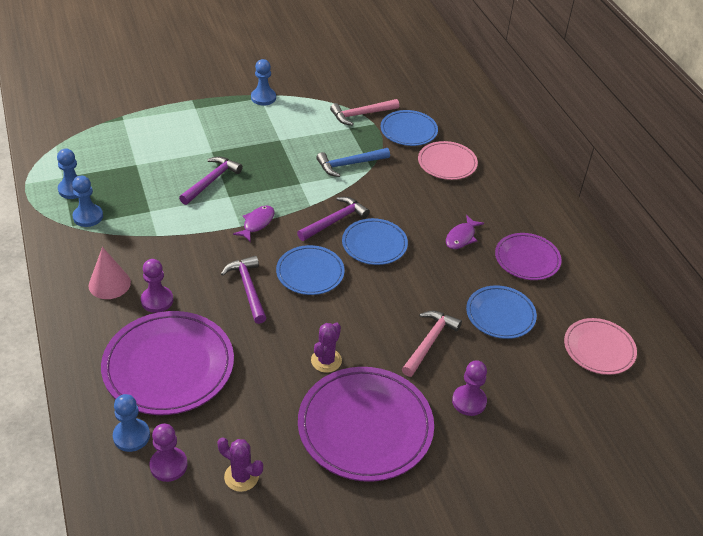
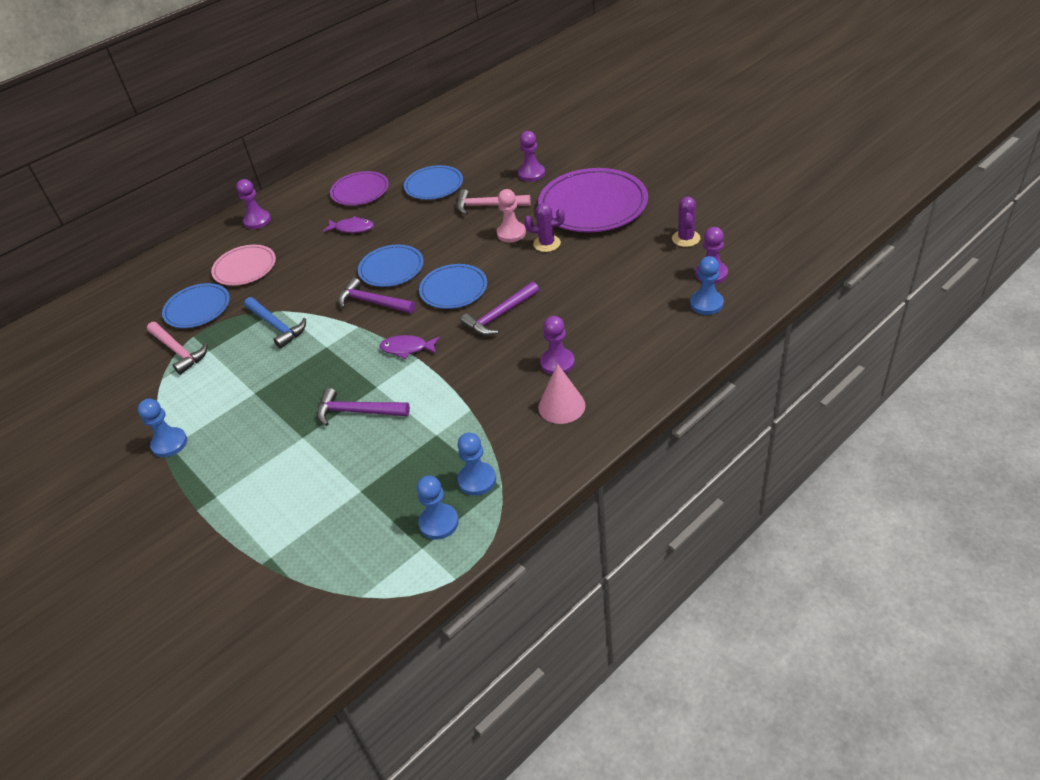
camera: 105 degrees left, 0 degrees up
(168, 366) = (624, 318): purple plate -> none
(365, 341) = (511, 233): none -> pink pawn
(520, 183) = (257, 221): none -> purple pawn
(599, 349) = (438, 141): pink plate -> none

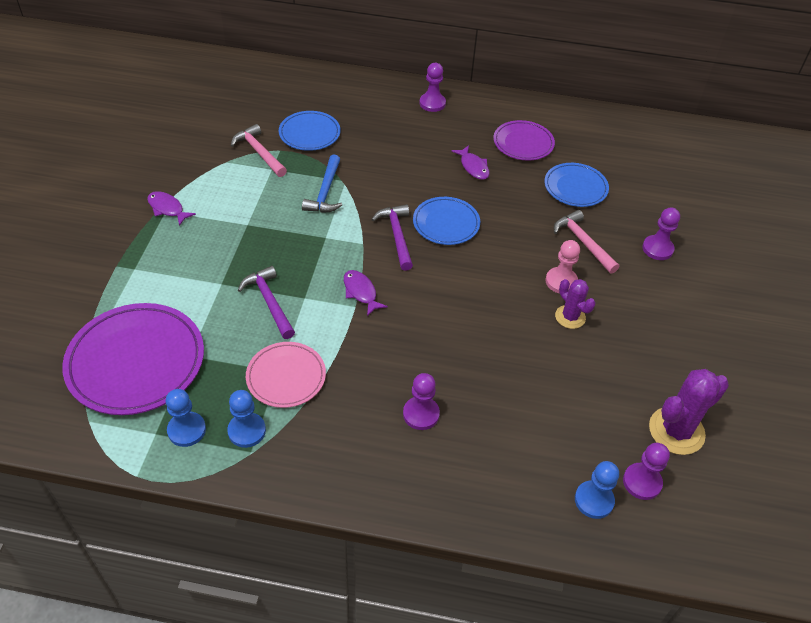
camera: 45 degrees right, 5 degrees up
(169, 443) = (167, 208): blue pawn -> purple fish
(178, 351) = (259, 152): pink hammer -> pink hammer turned 135 degrees clockwise
(245, 268) = (373, 131): pink plate -> pink plate (286, 377)
(453, 289) = (455, 282): blue plate -> none
(500, 315) = (448, 335): purple hammer -> none
(561, 406) = (370, 447): pink cone -> none
(593, 205) = (656, 323): purple plate -> purple plate (136, 362)
(686, 238) = (676, 431): purple cactus -> purple cactus, size x1.64

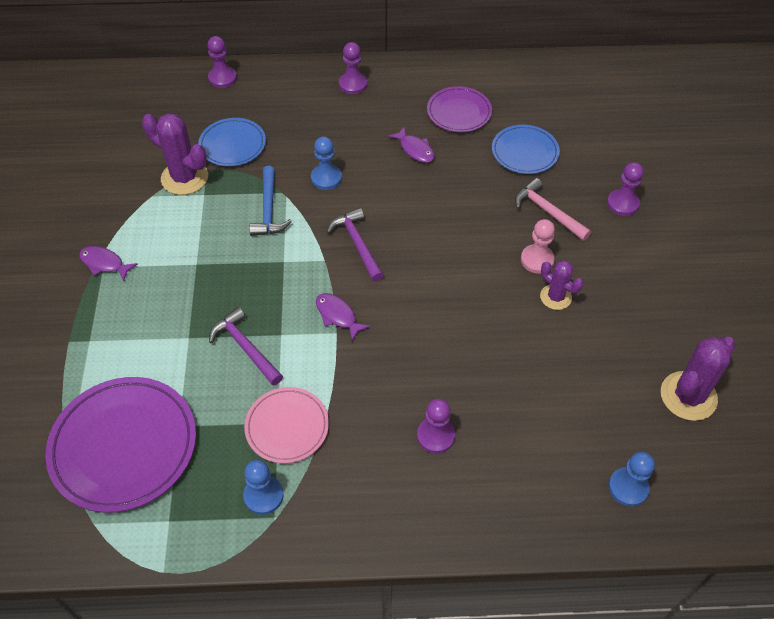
camera: 10 degrees left, 5 degrees up
(186, 430) = (200, 509): blue pawn -> blue pawn (326, 178)
(259, 152) = (184, 178): pink hammer -> purple cactus
(446, 223) = (404, 219): blue plate -> none
(642, 482) = (669, 457): purple pawn -> purple pawn (222, 78)

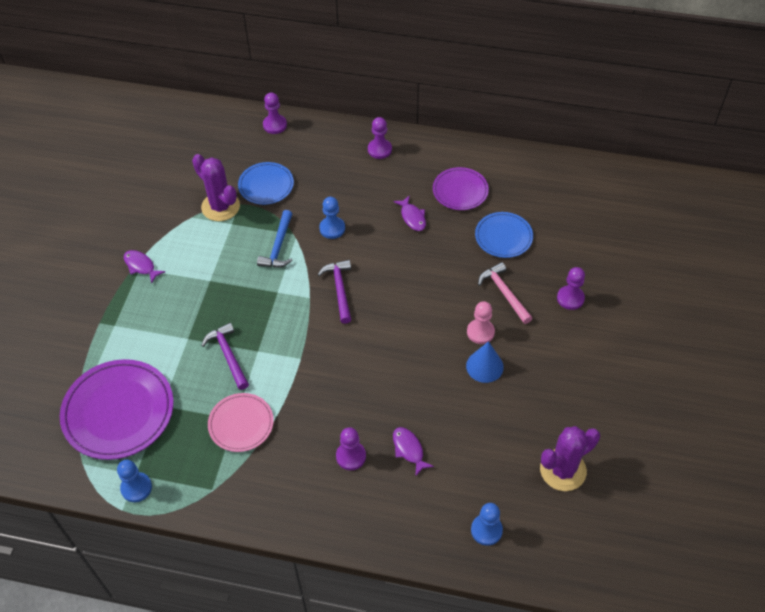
camera: 15 degrees right, 0 degrees up
(263, 495) = (208, 472): blue pawn -> blue pawn (136, 488)
(338, 315) = (306, 345): purple fish -> purple fish (409, 450)
(555, 297) = (484, 366): purple cactus -> blue cone

